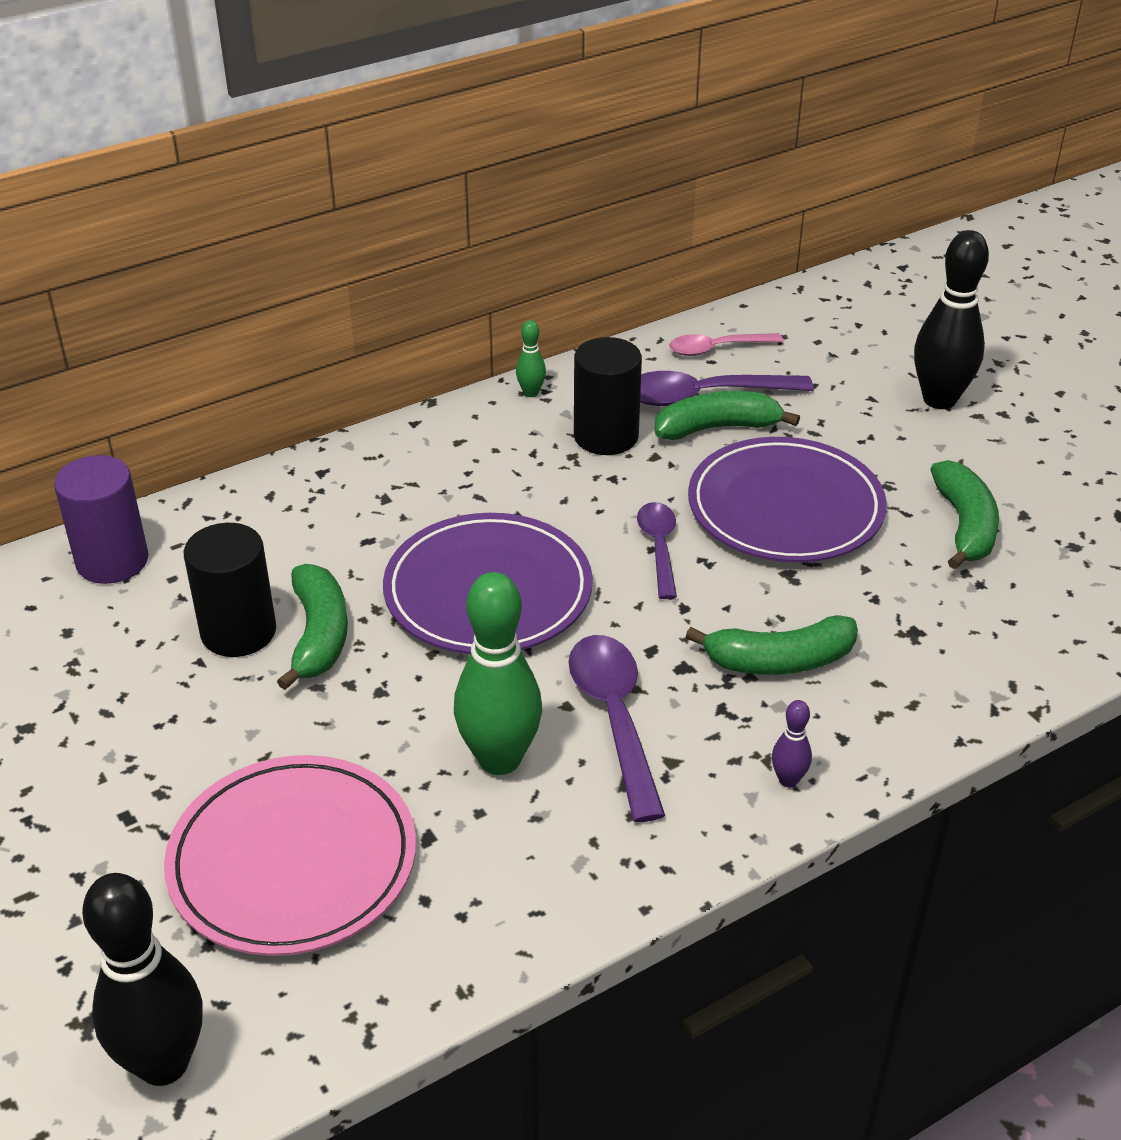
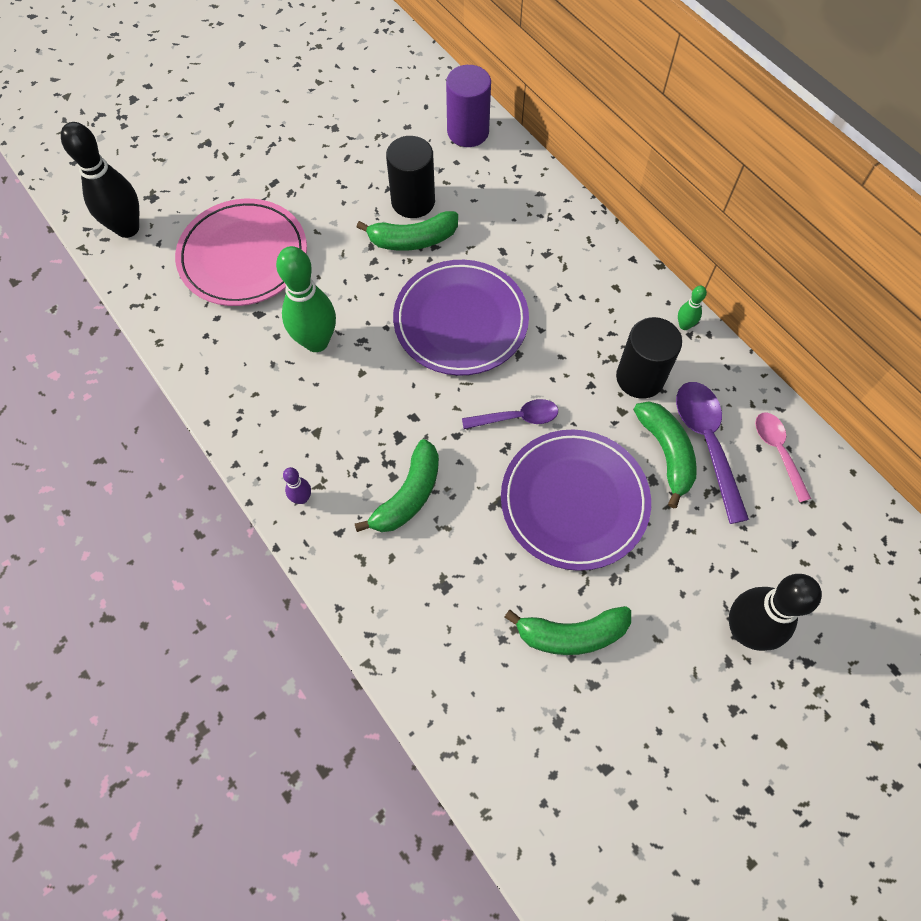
camera: 85 degrees right, 25 degrees up
(614, 718) = (351, 399): purple spoon -> none
(780, 660) = (408, 495): green banana -> green banana turned 135 degrees counterclockwise

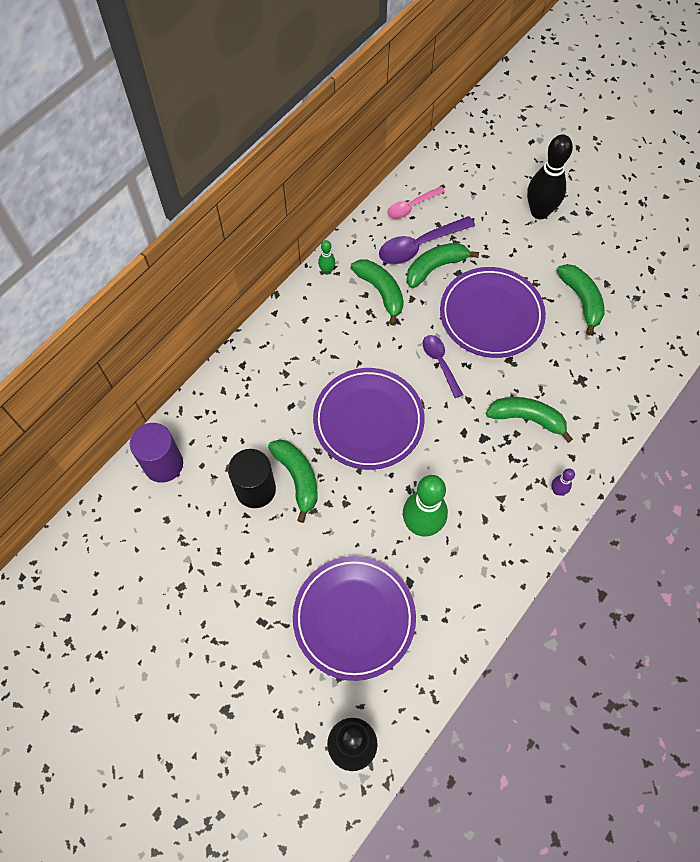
camera: 105 degrees left, 0 degrees up
(243, 256) = (354, 618): pink plate -> purple plate
(640, 377) = (380, 292): black cylinder -> green banana

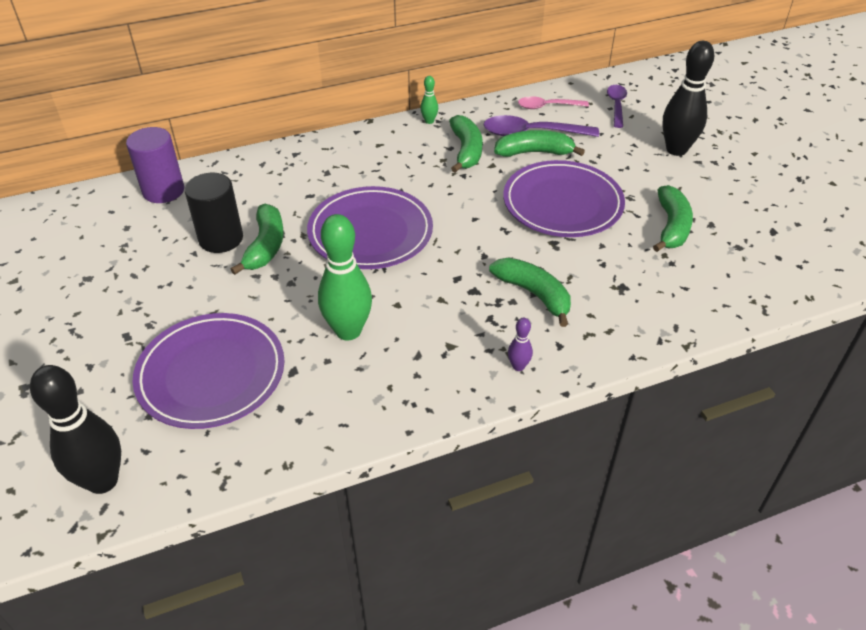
camera: 30 degrees right, 20 degrees down
(440, 363) = (479, 218): purple spoon -> purple spoon (616, 105)

